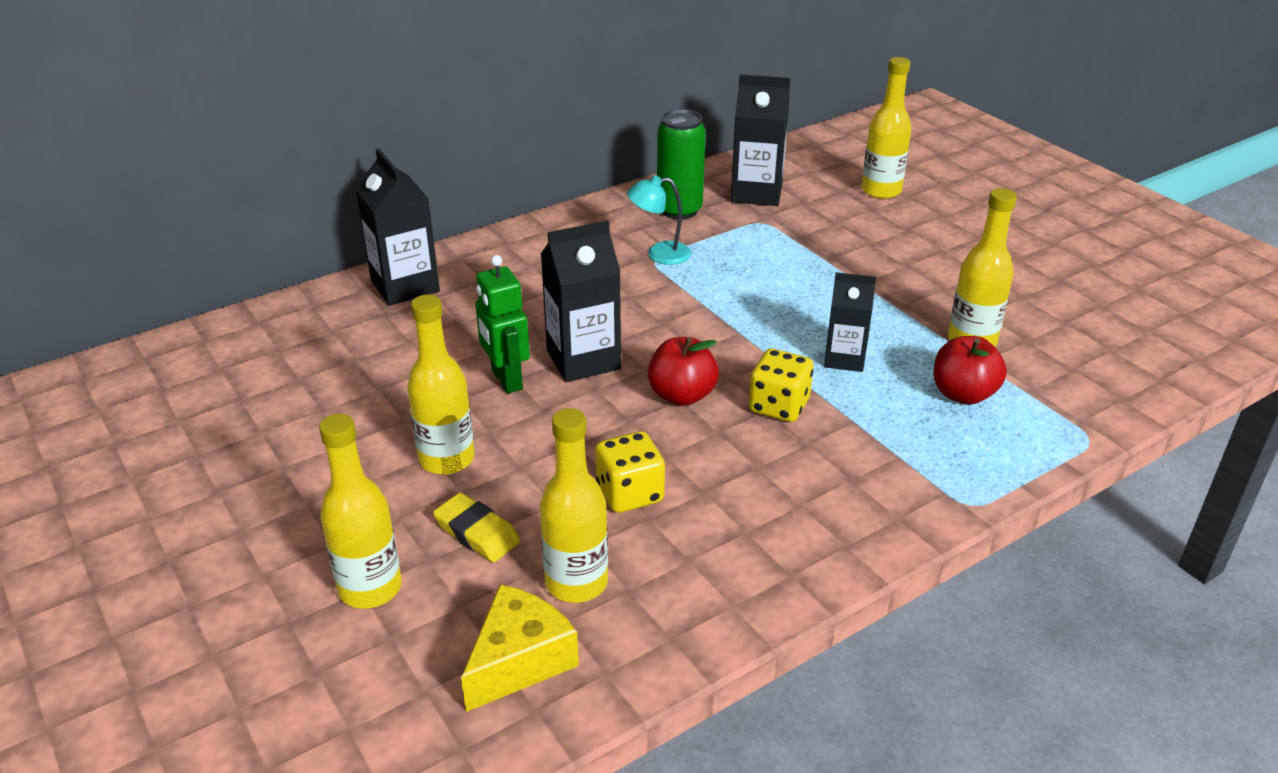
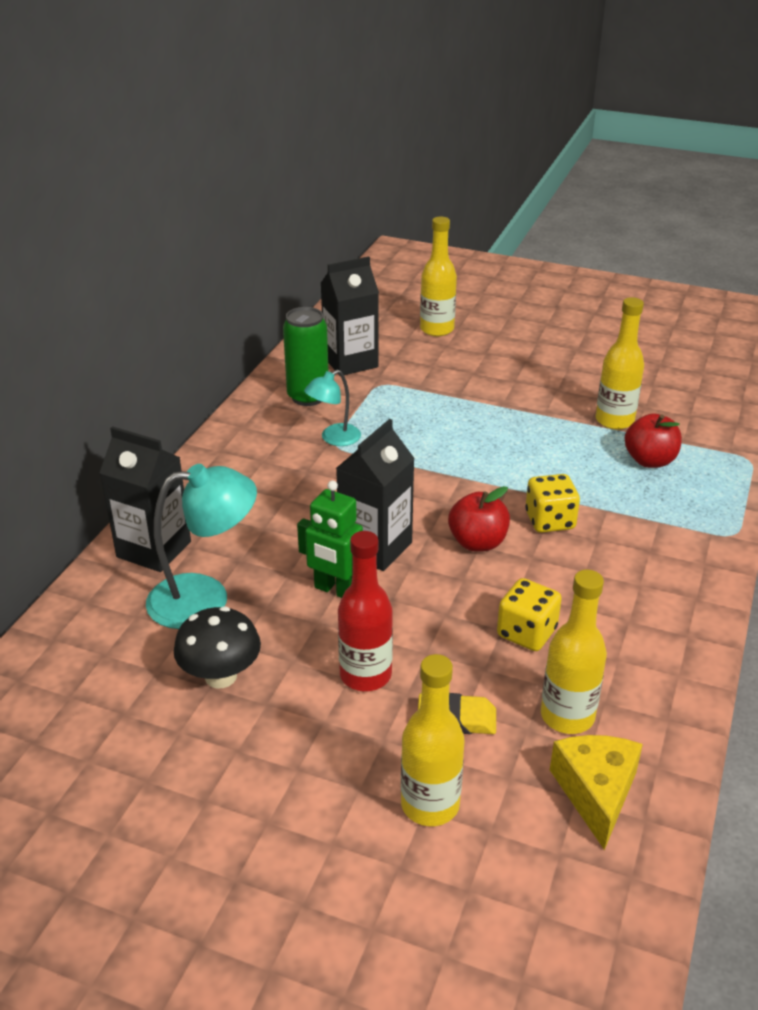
camera: 35 degrees left, 0 degrees up
(337, 405) = (221, 676): none -> black mushroom
(397, 341) = (205, 599): none -> turquoise lamp
(447, 459) = (365, 675): yellow bottle -> red bottle
(844, 358) = (552, 467): black carton -> none

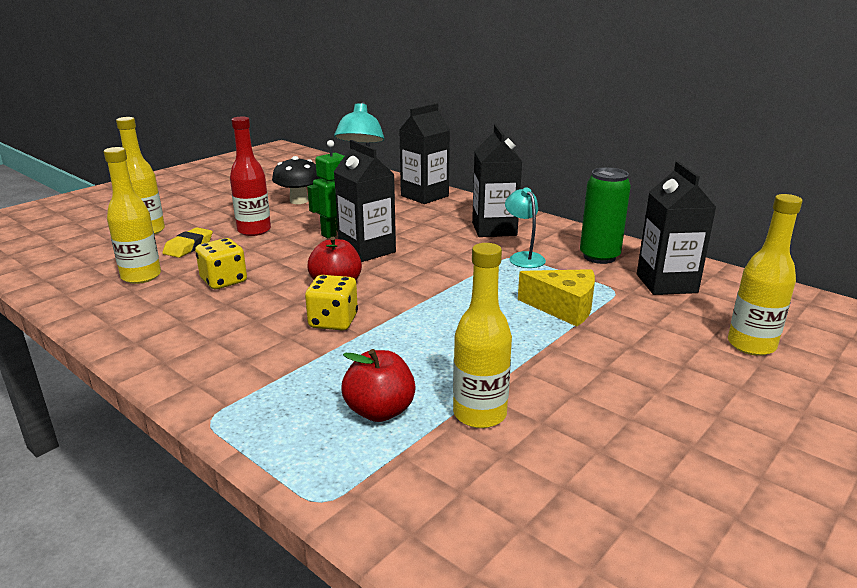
camera: 110 degrees right, 10 degrees down
(261, 469) = (494, 229): none -> black carton
(596, 793) = (82, 270): yellow cheese -> yellow cheese (563, 308)

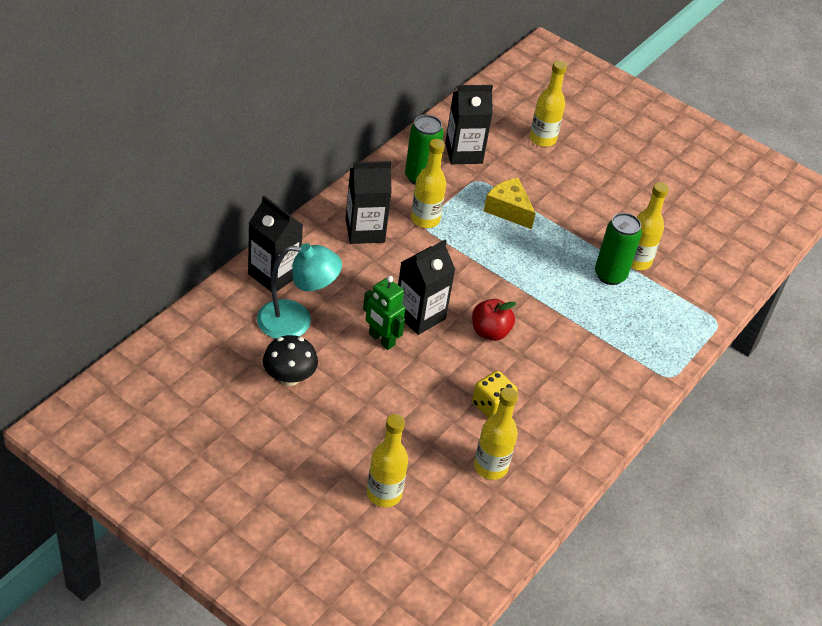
camera: 100 degrees left, 20 degrees up
(188, 246) = (422, 448): yellow eraser -> none
(254, 230) = (378, 403): red bottle -> none
(333, 321) = (547, 329): yellow dice -> none
(379, 411) = (644, 302): red apple -> none
(442, 382) = (610, 275): none -> green can
(523, 257) = (425, 219): turquoise lamp -> yellow bottle
(563, 308) = (508, 210): yellow cheese -> yellow cheese turned 60 degrees counterclockwise

